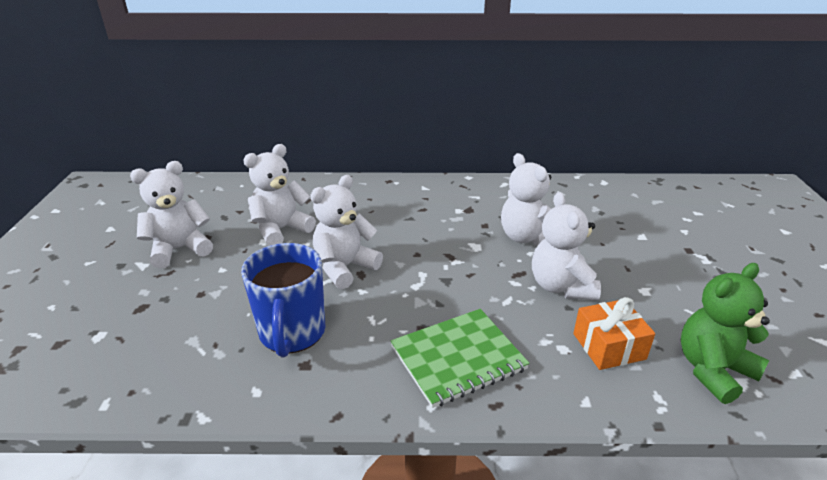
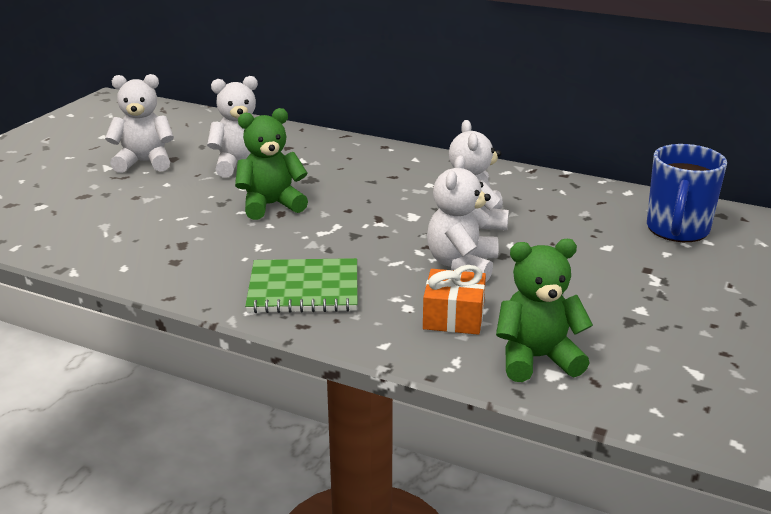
camera: 25 degrees right, 5 degrees down
(292, 333) = (183, 239): blue mug -> blue mug (677, 230)
(344, 267) = (271, 205): white teddy bear -> green teddy bear

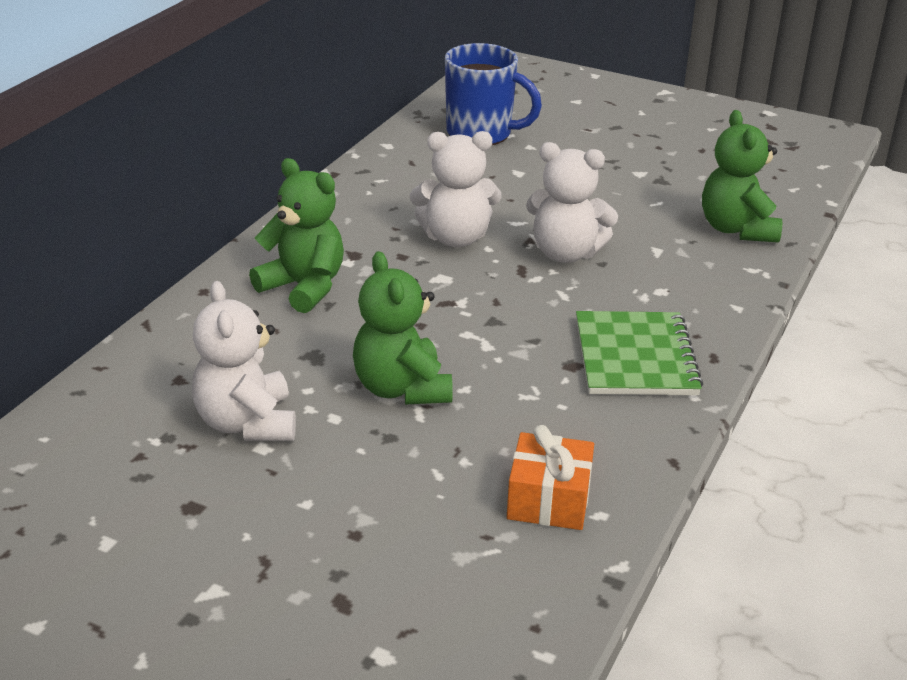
camera: 90 degrees left, 5 degrees up
(144, 162) = (203, 541): white teddy bear -> none
(392, 172) = (303, 287): none -> green teddy bear
(453, 317) = (675, 265): orange gift -> orange gift (549, 500)

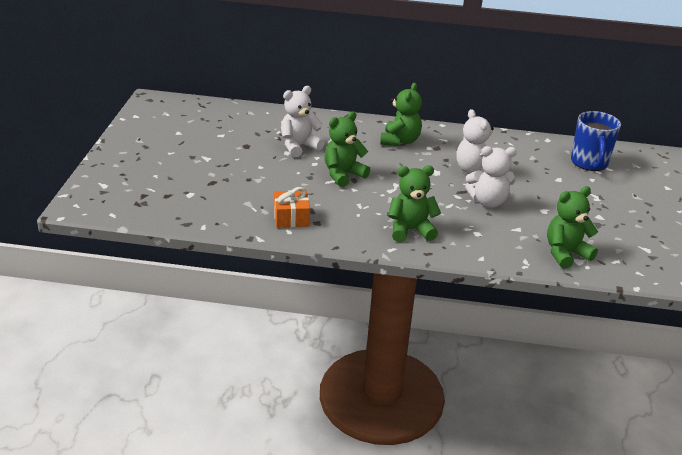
camera: 70 degrees right, 0 degrees up
(565, 253) = (488, 202): white teddy bear -> white teddy bear turned 90 degrees counterclockwise
(635, 357) = (410, 230): green notebook -> green teddy bear

